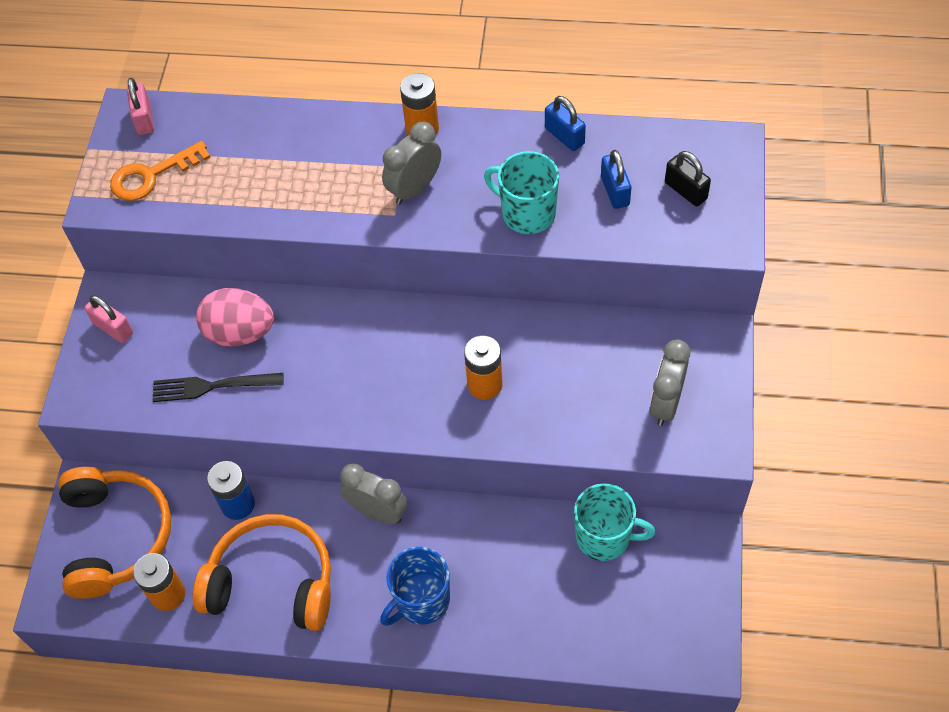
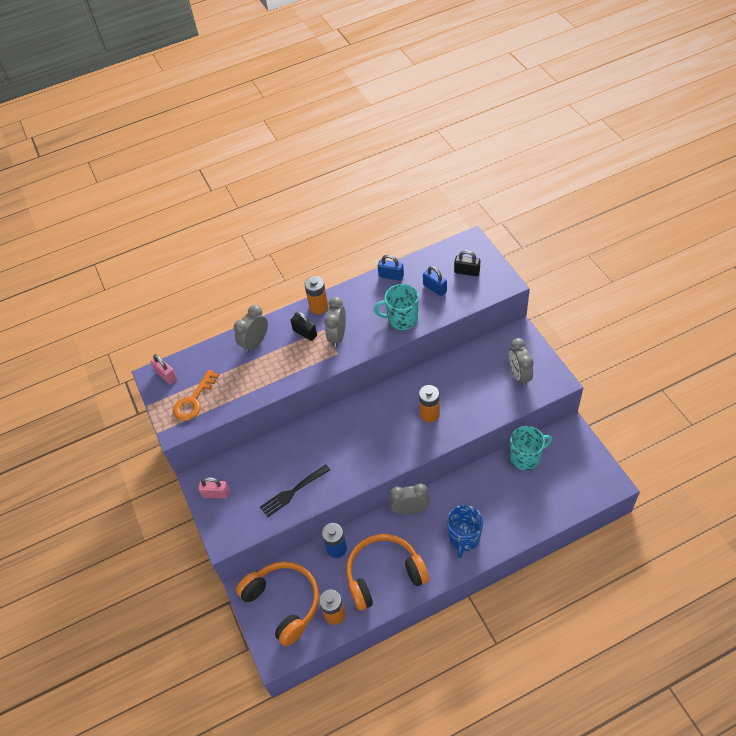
camera: 30 degrees left, 5 degrees down
(240, 332) = (287, 458): pink egg -> none
(294, 136) = (255, 343): none -> grey clock
(372, 158) = (305, 333): none -> black padlock

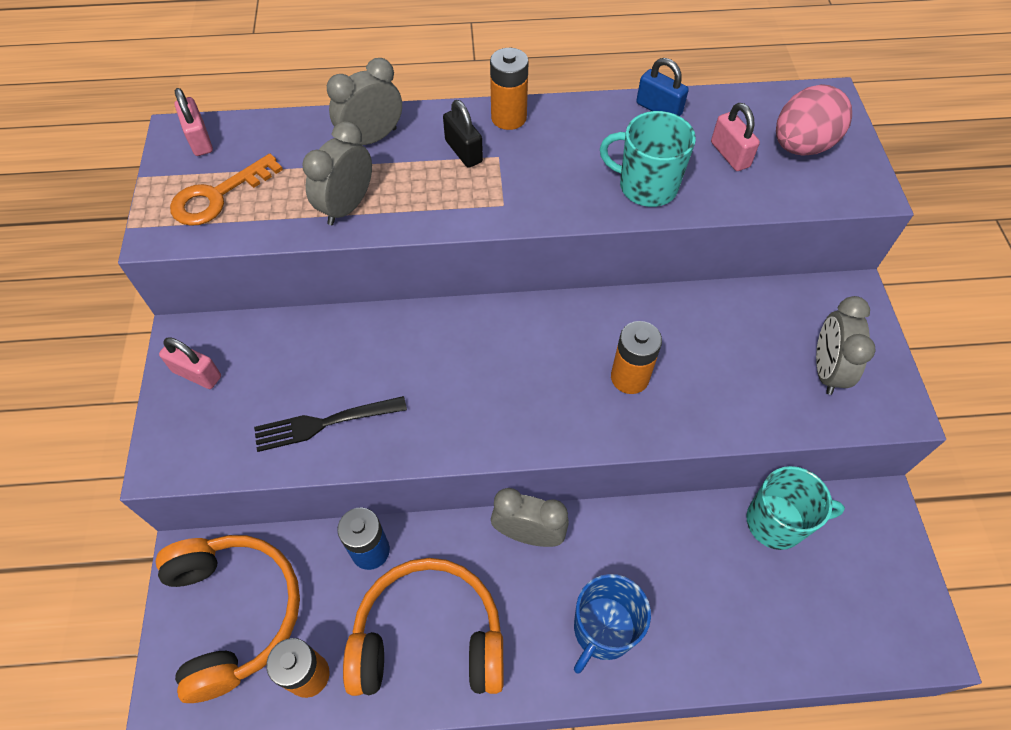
camera: 15 degrees right, 5 degrees up
(337, 336) = (518, 176): grey clock -> grey clock (347, 207)
(435, 288) = (730, 154): blue padlock -> pink padlock
(467, 272) = (801, 146): black padlock -> pink egg

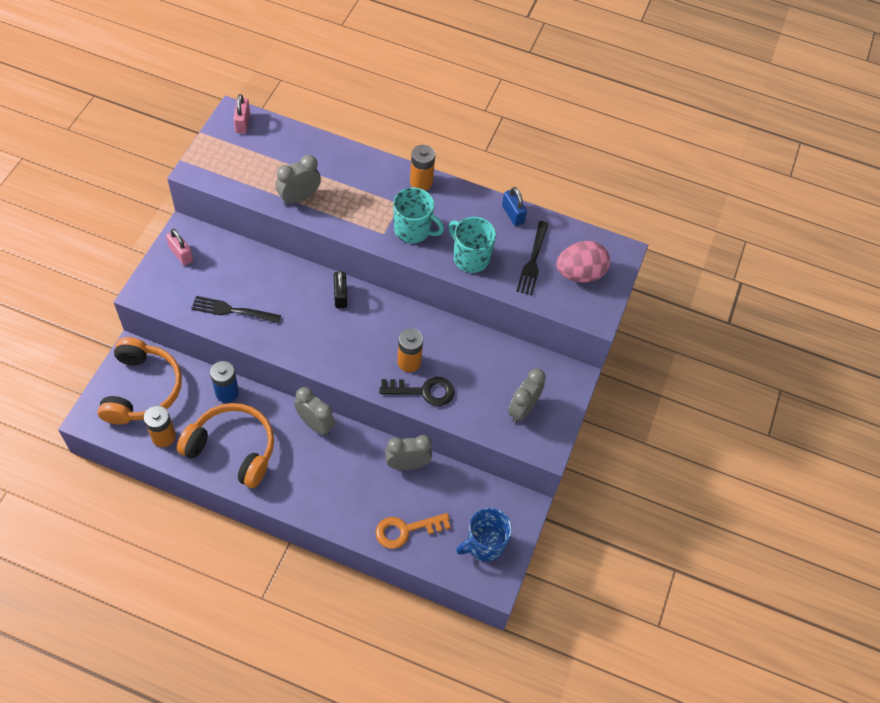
camera: 20 degrees right, 0 degrees up
(218, 196) = (235, 162): orange key -> orange key (406, 530)
(372, 139) = (336, 162): grey clock -> grey clock (407, 464)
(463, 151) = (382, 192): black padlock -> black padlock (340, 296)
(603, 630) = (324, 489): blue mug -> blue mug (484, 544)
(679, 410) = (423, 391): none -> black key
(730, 154) = (533, 260): pink padlock -> black fork
(776, 522) = (457, 485): turquoise mug -> turquoise mug (413, 230)

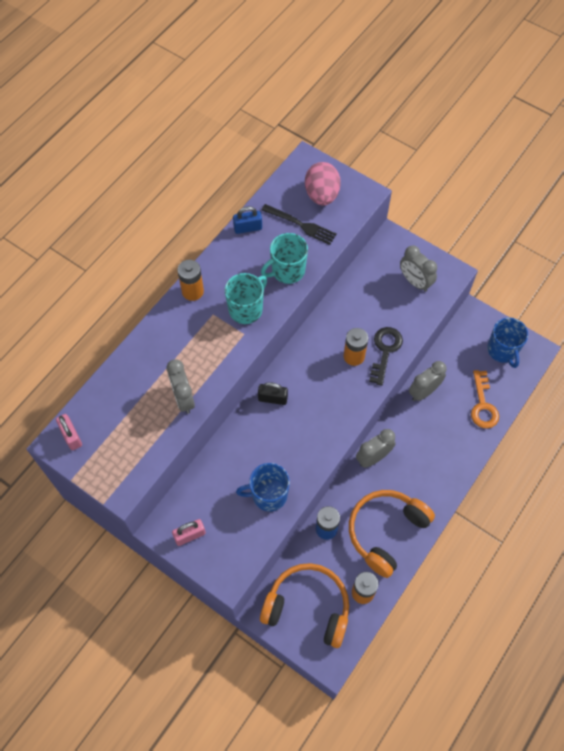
camera: 70 degrees left, 5 degrees up
(233, 310) = (268, 495): black fork -> blue mug
(242, 123) = (71, 436): pink padlock -> pink padlock turned 45 degrees clockwise
(407, 464) = (423, 392): grey clock -> grey clock turned 45 degrees clockwise

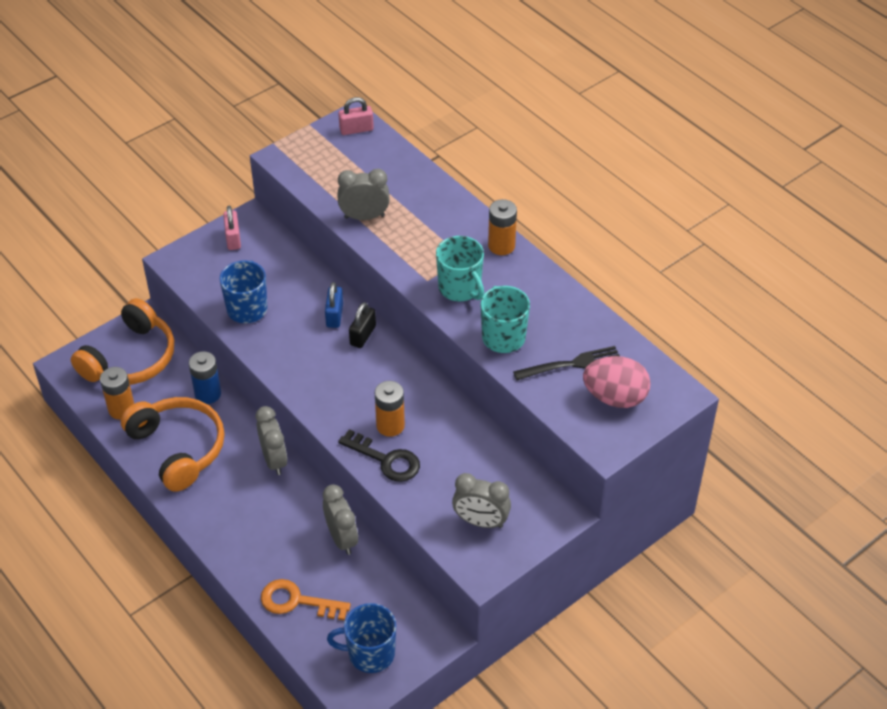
camera: 105 degrees right, 15 degrees down
(248, 228) = (580, 311): blue padlock -> blue padlock (334, 315)
(300, 225) = (571, 364): black fork -> black fork turned 150 degrees counterclockwise
(415, 282) = (480, 522): grey clock -> grey clock turned 135 degrees counterclockwise

